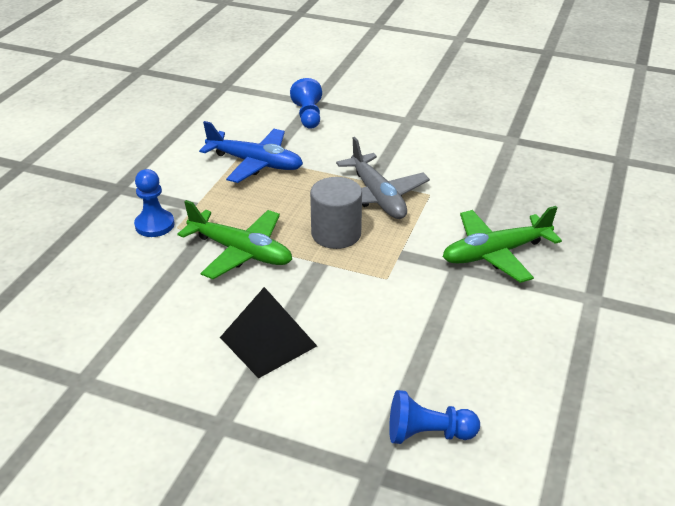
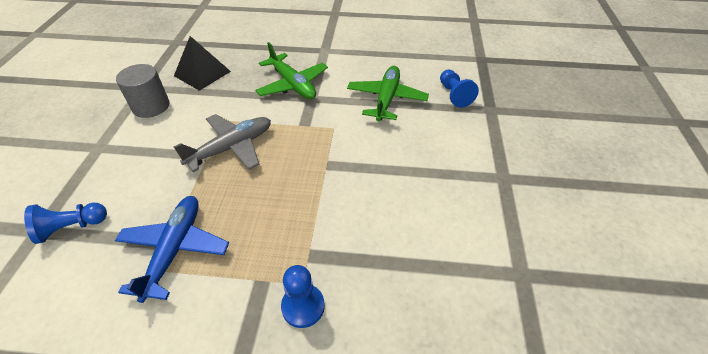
camera: 105 degrees left, 10 degrees up
(241, 252) = (327, 217): green plane -> green plane (386, 99)
(268, 341) = (422, 173): black pyramid -> black pyramid (202, 73)
(336, 234) = (288, 162): grey cylinder -> grey cylinder (151, 106)

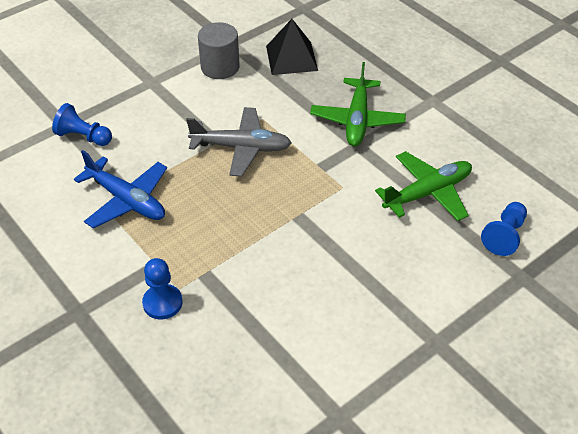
camera: 45 degrees right, 0 degrees up
(175, 249) = (127, 200): blue plane -> blue plane turned 75 degrees clockwise

